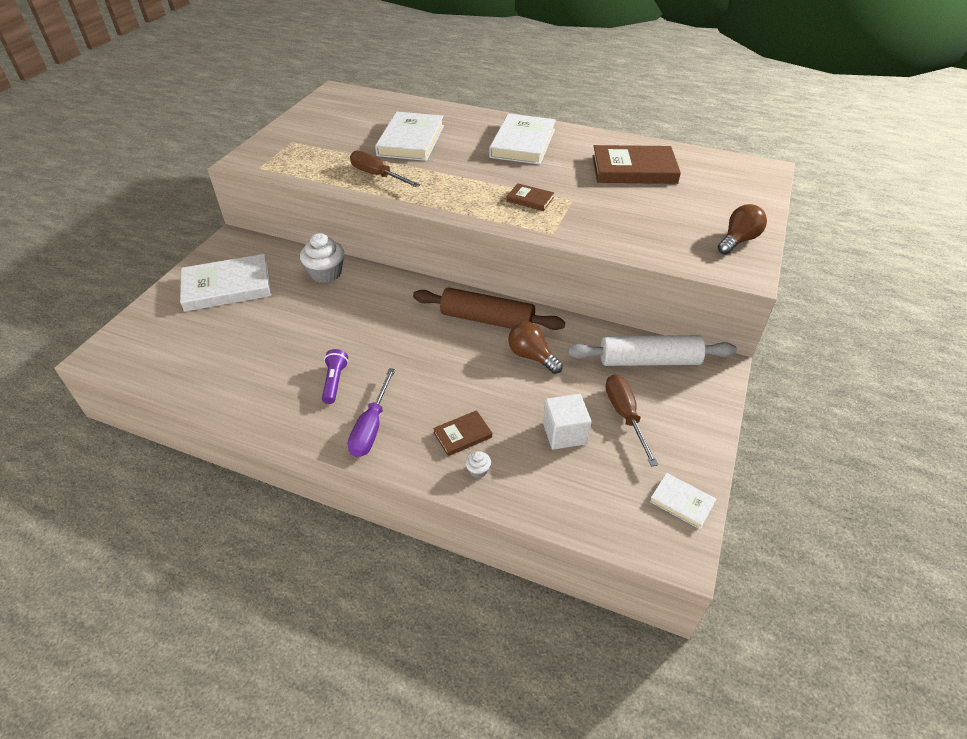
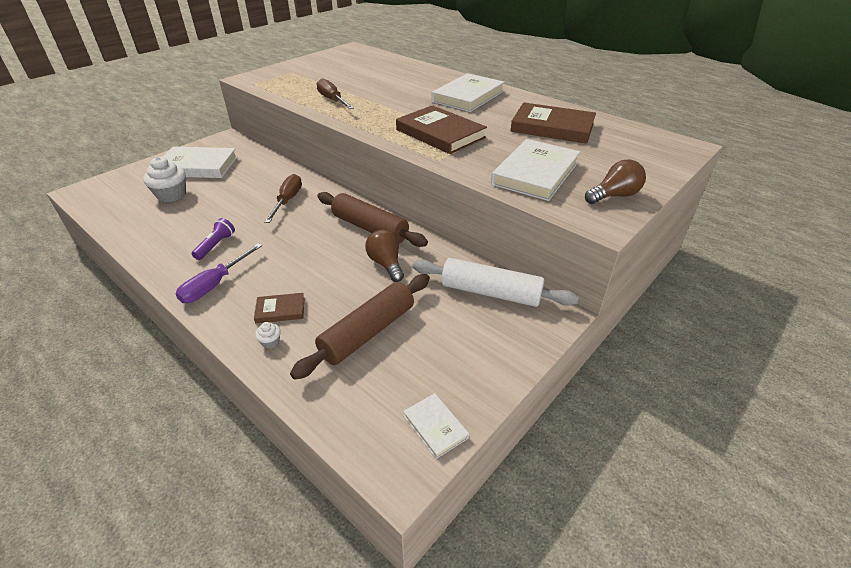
camera: 20 degrees right, 5 degrees down
(326, 273) = (272, 171): white cupcake -> white cupcake (171, 195)
(411, 140) = (379, 83): white book -> white book (535, 173)
(530, 199) = (440, 134): brown book -> brown book, size x2.08
(564, 433) = (368, 332): white cube -> brown rolling pin
(625, 416) = (434, 333): brown screwdriver -> brown screwdriver (287, 201)

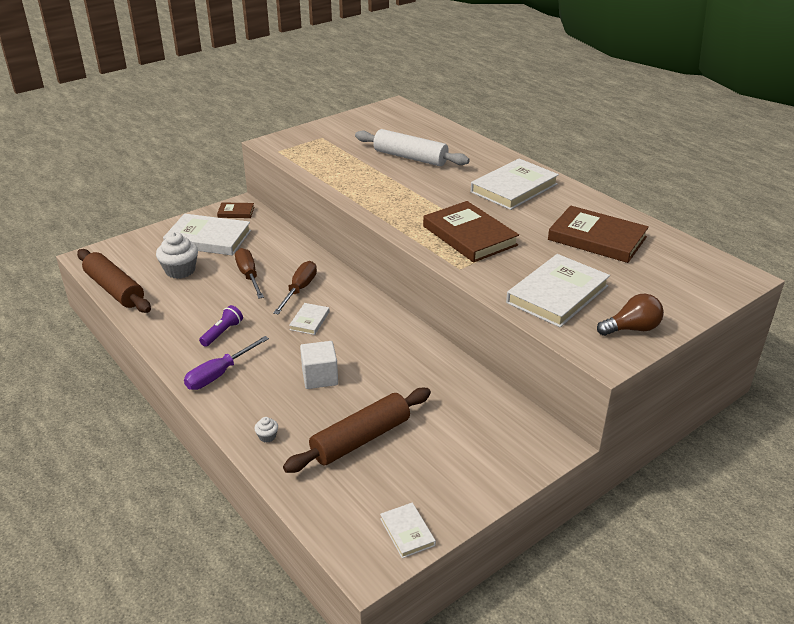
camera: 10 degrees right, 5 degrees down
(280, 310) = (279, 407): brown book -> brown book (236, 212)
(300, 226) = (309, 321): none -> white book
(317, 276) = (320, 377): none -> white cube
(332, 100) = (361, 181): brown screwdriver -> brown screwdriver (249, 276)
(370, 228) = (381, 330): brown rolling pin -> brown rolling pin (115, 289)
(386, 264) = (391, 372): brown light bulb -> none
(491, 292) = (492, 415): white rolling pin -> white rolling pin (410, 157)

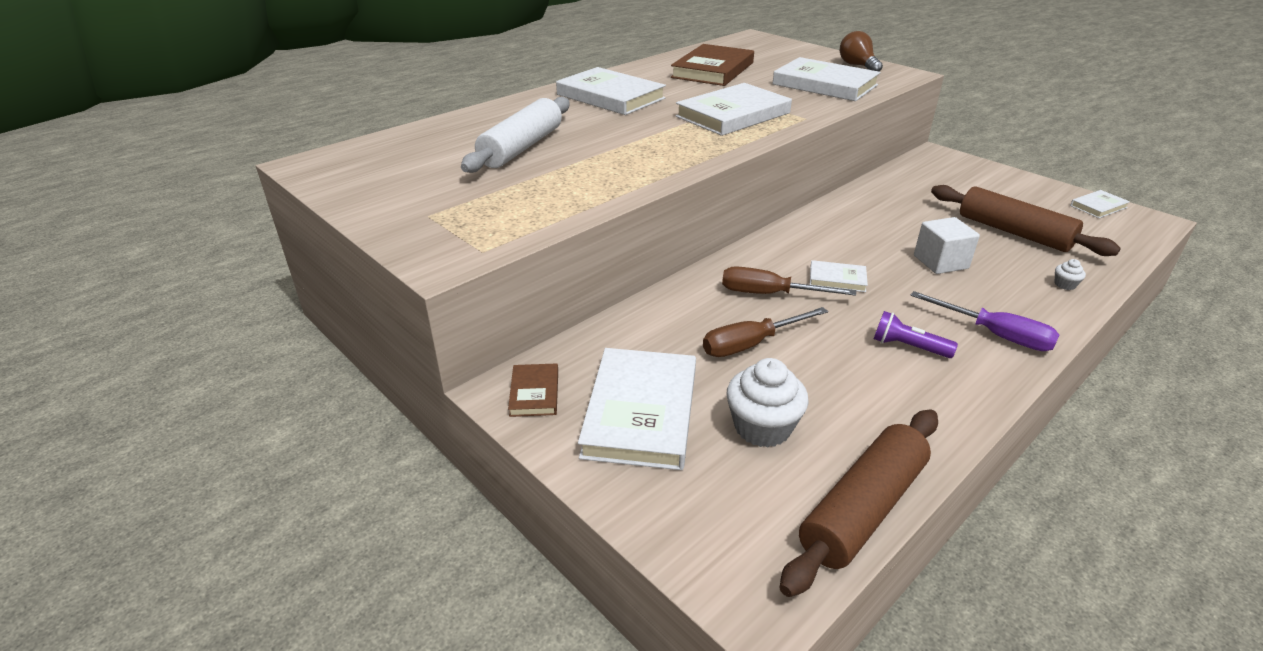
camera: 95 degrees left, 0 degrees up
(469, 235) = (733, 115): brown book -> white book

